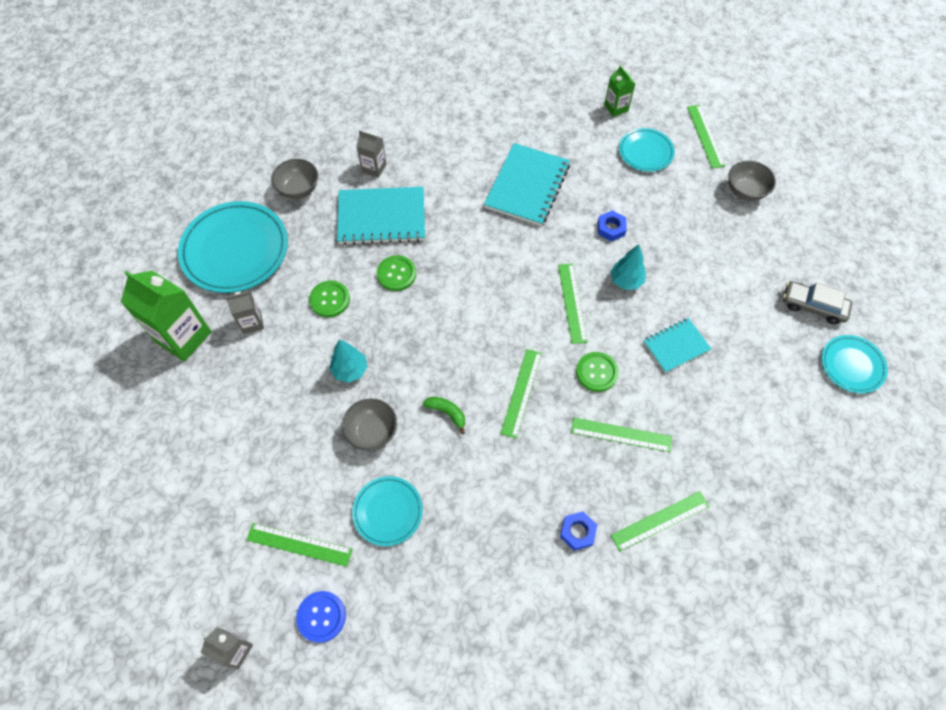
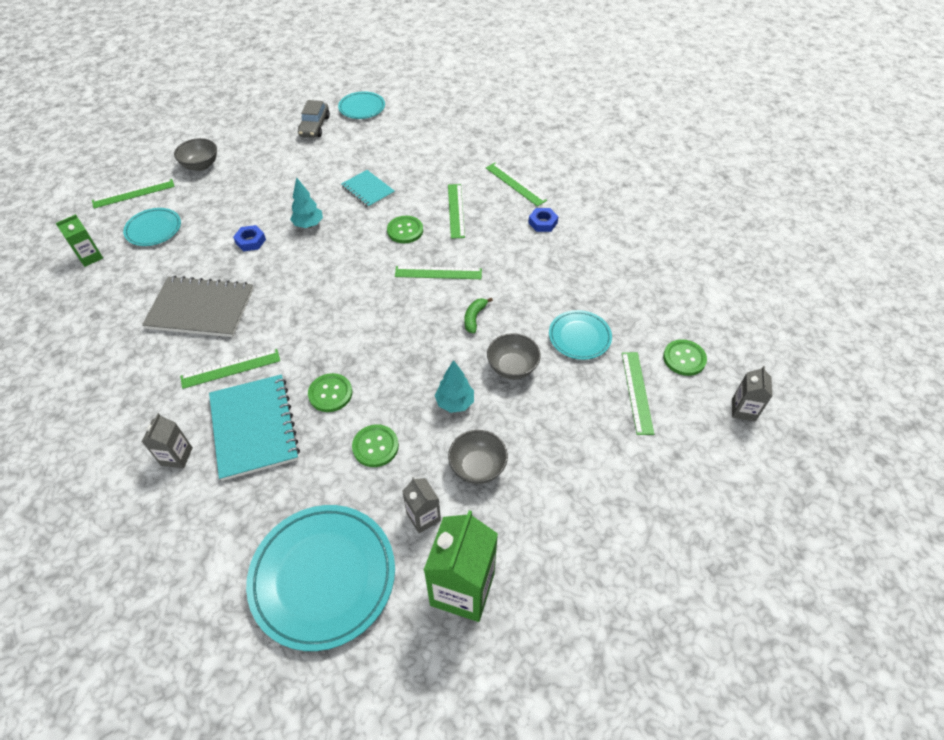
camera: 105 degrees left, 10 degrees down
(298, 189) = (215, 533): grey bowl -> grey bowl (477, 467)
(321, 616) = (684, 358): blue button -> green button
(527, 186) = (201, 309): turquoise notebook -> grey notebook
(572, 303) = (339, 255): green ruler -> green ruler (230, 368)

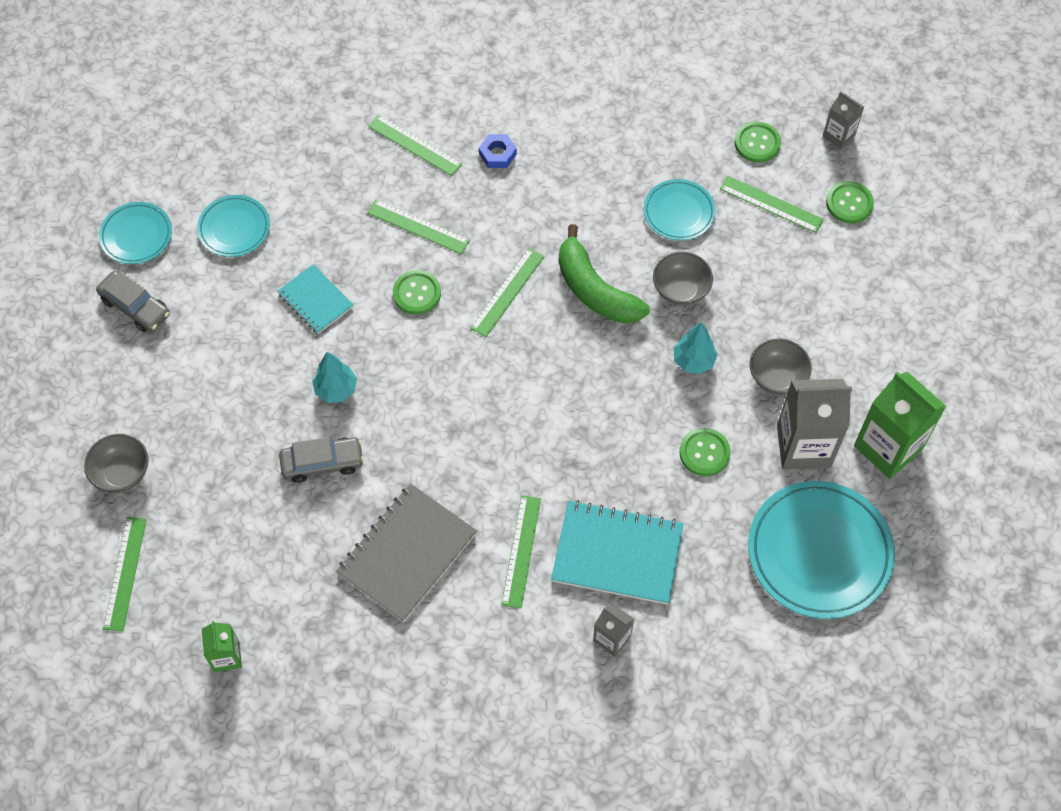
camera: 60 degrees left, 10 degrees up
(154, 229) = (222, 567): turquoise plate -> turquoise plate (234, 228)
(250, 241) = (322, 463): blue nut -> grey car
(330, 393) = (615, 467): green button -> green button (849, 203)
(368, 190) = (315, 300): turquoise notebook -> turquoise notebook turned 60 degrees clockwise
(423, 517) = (803, 446): grey carton -> grey carton, size x1.89
(474, 318) = (595, 290): green banana -> green banana, size x2.16
(515, 184) = (414, 145): green ruler -> green ruler turned 45 degrees clockwise

